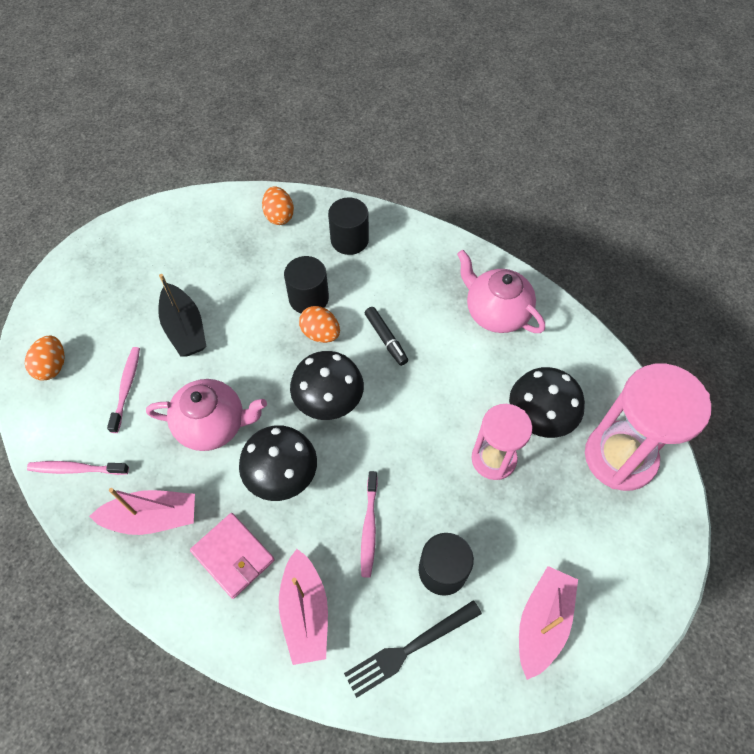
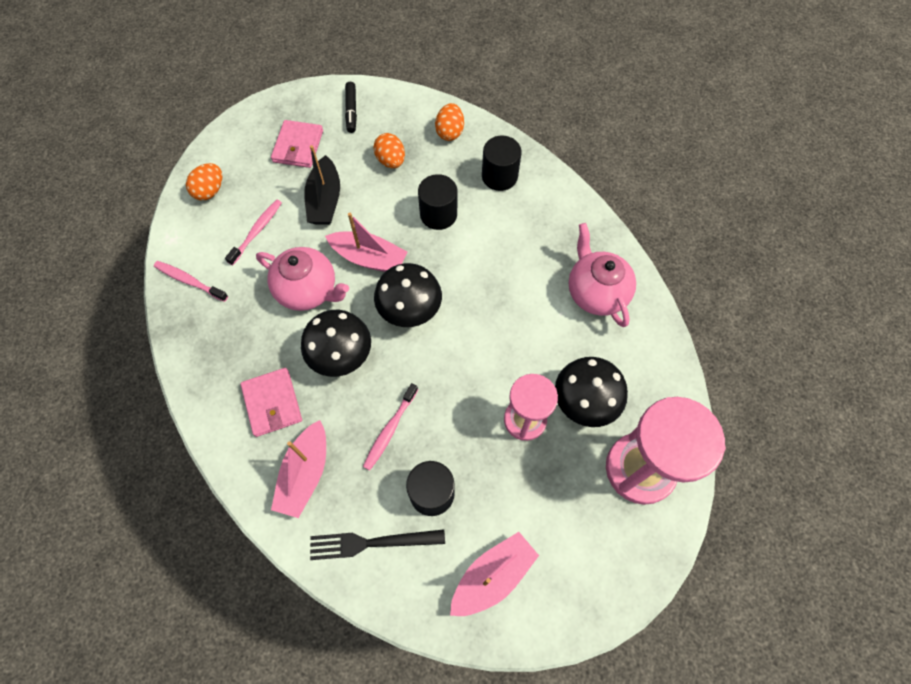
camera: 25 degrees right, 5 degrees up
(128, 285) = (298, 146): none -> pink wallet
(152, 518) = (227, 345): pink boat -> pink boat (369, 258)
(320, 333) = (433, 249): orange egg -> orange egg (391, 161)
(386, 339) = (486, 276): black marker -> black marker (351, 111)

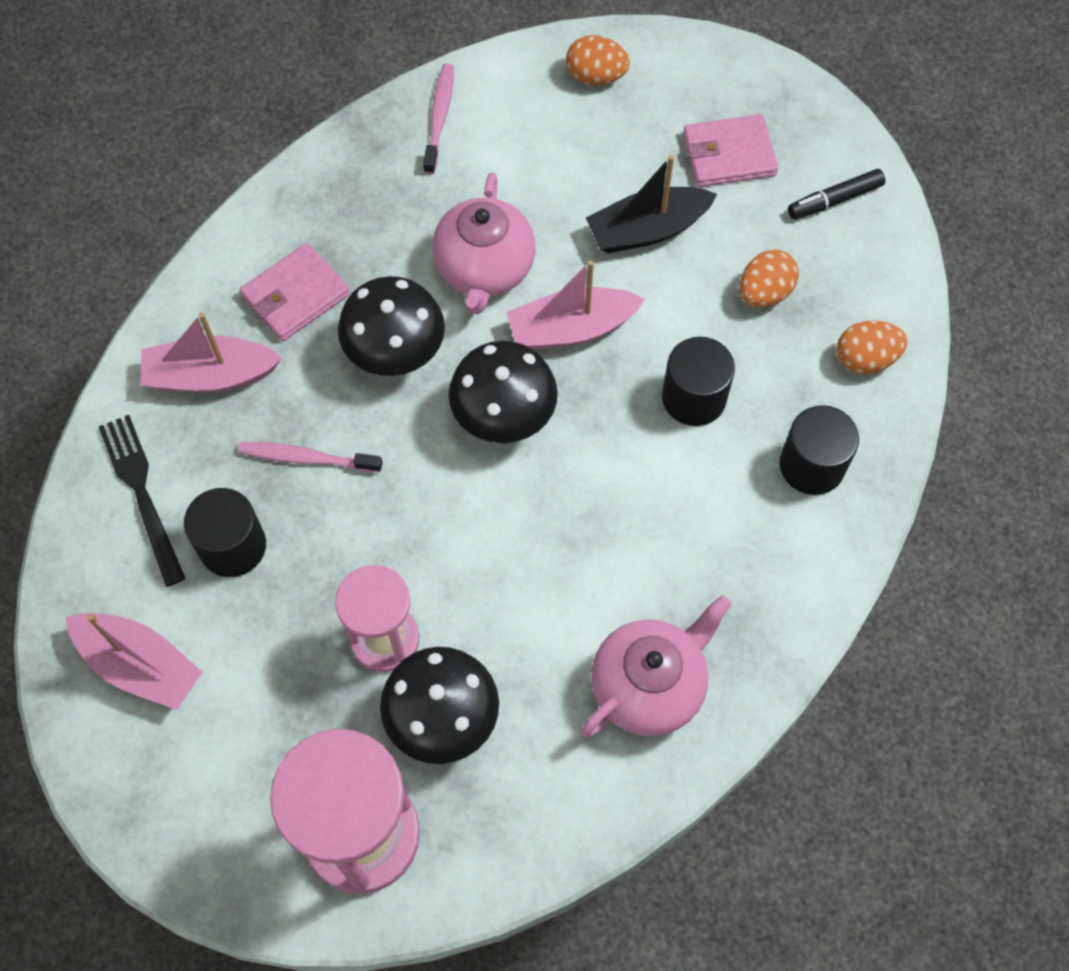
camera: 70 degrees right, 0 degrees up
(257, 231) = (554, 164): pink toothbrush -> none
(369, 258) = (571, 329): pink boat -> pink boat turned 75 degrees clockwise

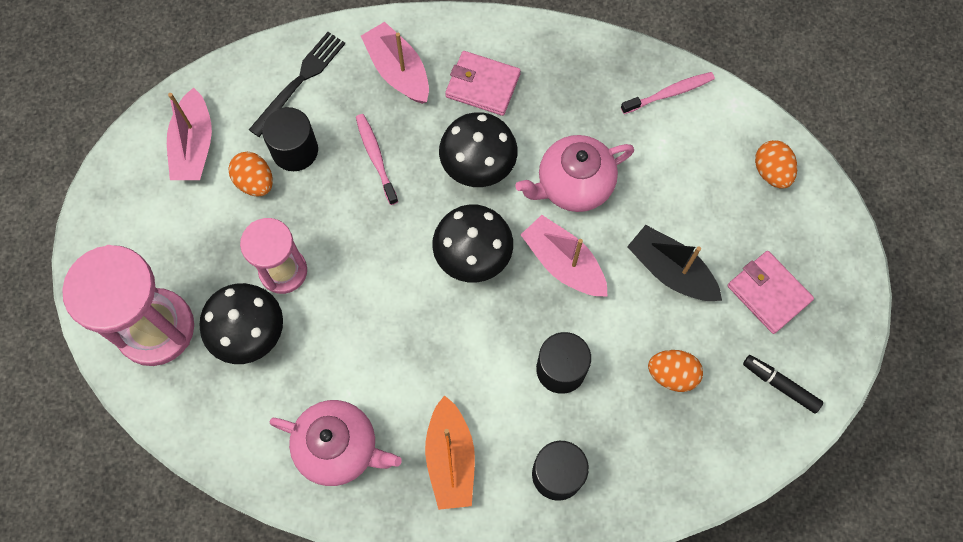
camera: 60 degrees right, 5 degrees up
(732, 567) = (450, 459): none -> orange boat
(865, 359) = (663, 470): orange egg -> orange egg (255, 182)

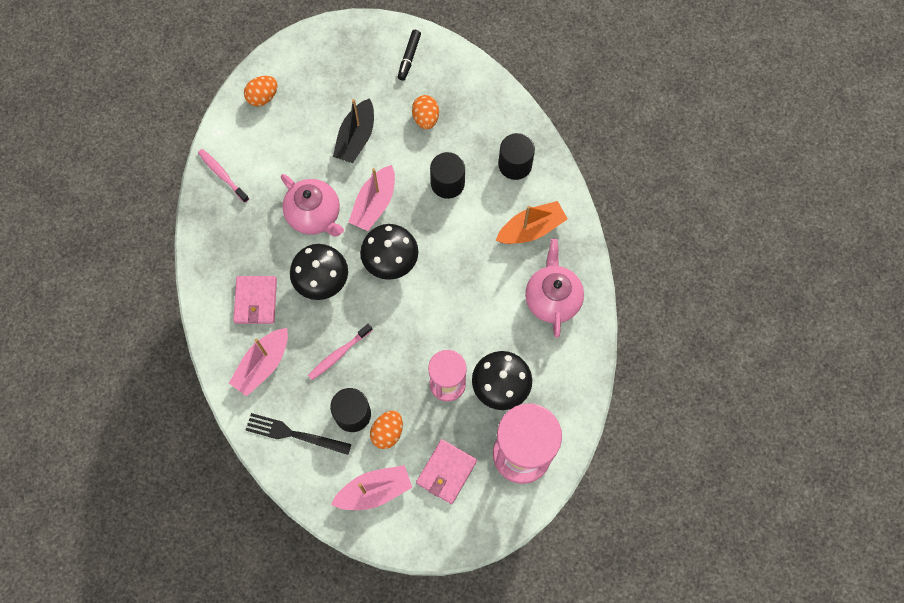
camera: 110 degrees left, 0 degrees up
(768, 293) = (350, 78): pink wallet -> pink wallet (446, 472)

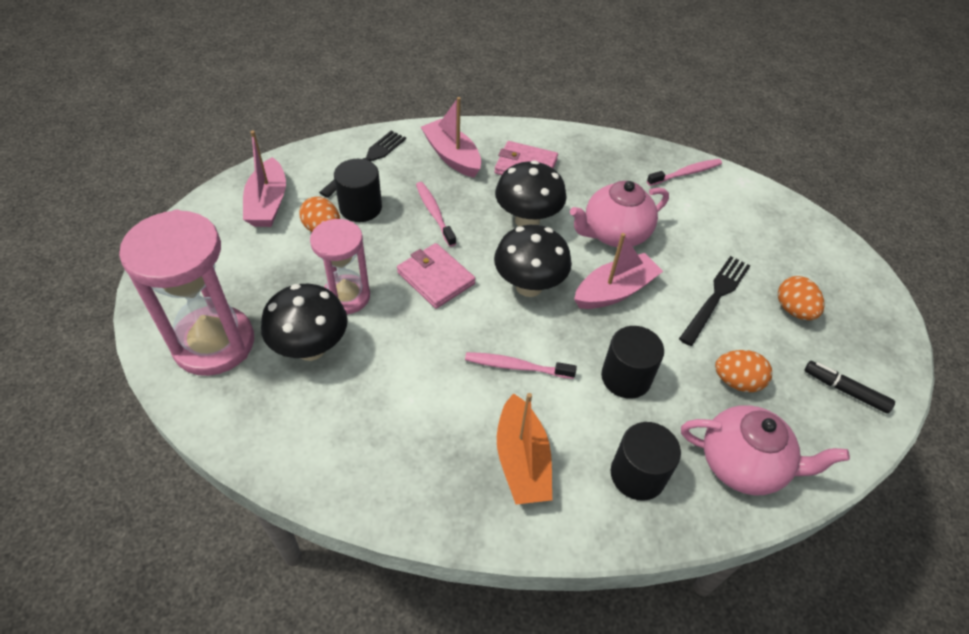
camera: 105 degrees right, 20 degrees down
(263, 97) = (787, 226): orange egg -> orange egg (793, 310)
(356, 138) = (716, 297): black boat -> black fork
(374, 204) = (614, 291): pink boat -> pink boat turned 105 degrees clockwise
(446, 472) = (245, 266): pink wallet -> pink wallet (436, 278)
(464, 251) = (516, 367): none -> pink toothbrush
(552, 299) = (401, 451): pink teapot -> pink teapot (743, 464)

